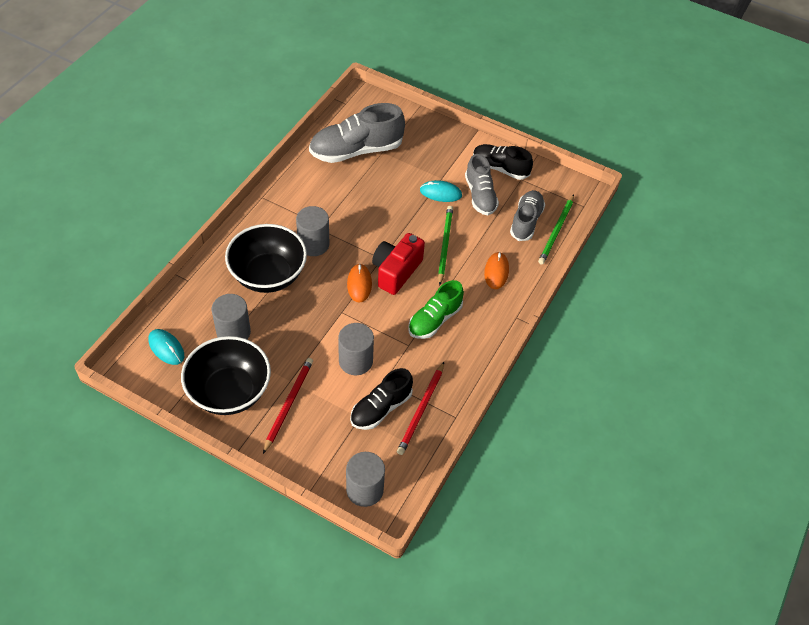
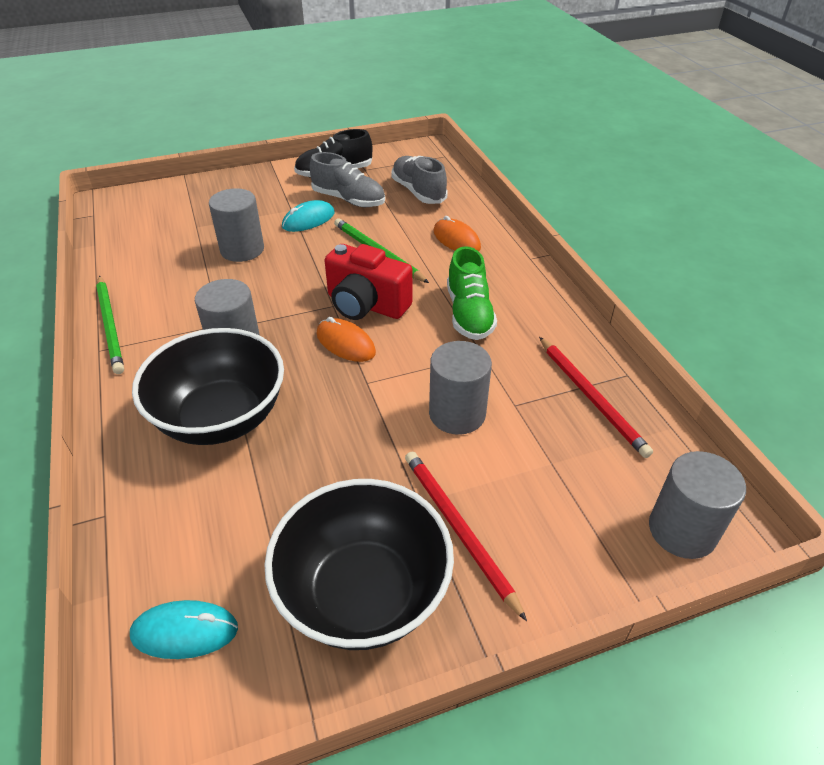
camera: 45 degrees left, 10 degrees down
(233, 332) = (264, 517): grey cylinder -> grey cylinder (242, 249)
(356, 150) = (163, 241): grey shoe -> none
(381, 408) = (555, 433): black shoe -> none
(396, 271) = (366, 305): red camera -> red camera turned 45 degrees counterclockwise
(556, 231) = (453, 183): green pencil -> green pencil (110, 326)

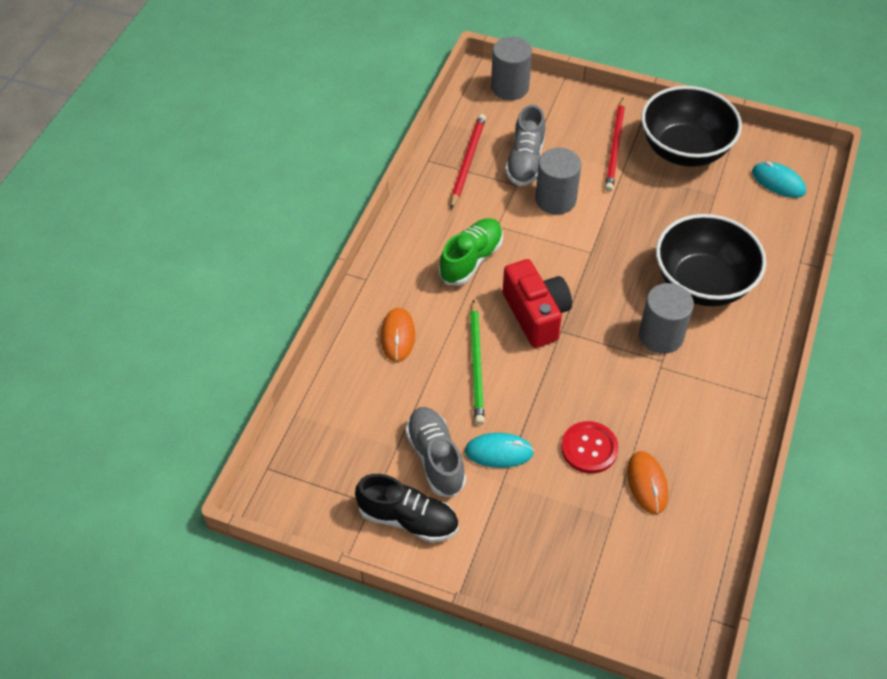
camera: 140 degrees left, 10 degrees up
(110, 326) = (748, 420): green pencil -> none
(242, 249) = (589, 448): grey cylinder -> red button
(345, 343) = (580, 290): orange mouse -> orange mouse (647, 483)
(418, 192) = (359, 423): grey shoe -> grey shoe (525, 161)

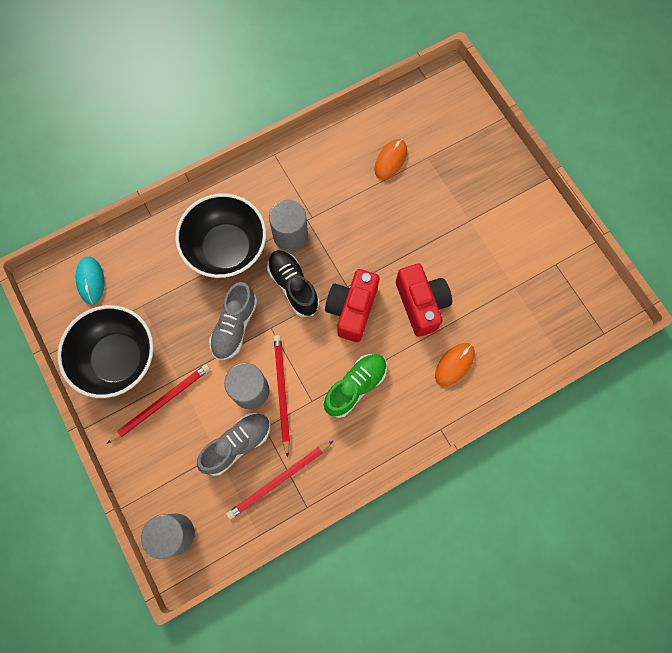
camera: 140 degrees left, 20 degrees up
(408, 519) = (541, 239): black shoe -> black shoe (293, 286)
(435, 458) = (497, 263): grey shoe -> grey shoe (235, 326)
(471, 260) = (355, 386): green shoe -> green shoe turned 150 degrees clockwise
(476, 364) = (421, 304): green pencil -> red camera
(499, 452) = (456, 238): turquoise mouse -> none
(529, 215) = (282, 392): none -> red pencil
(589, 448) = (403, 202): red button -> none

